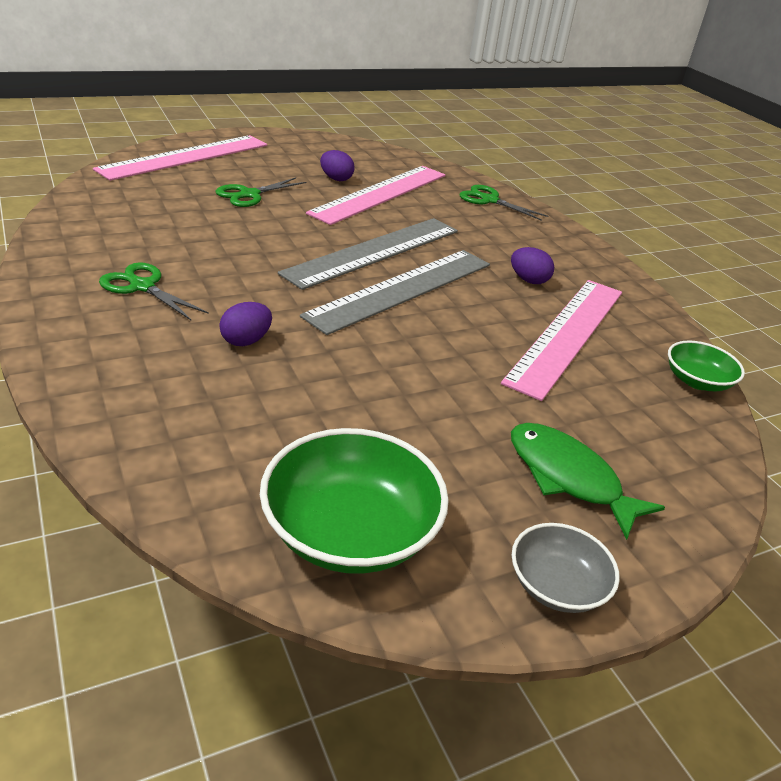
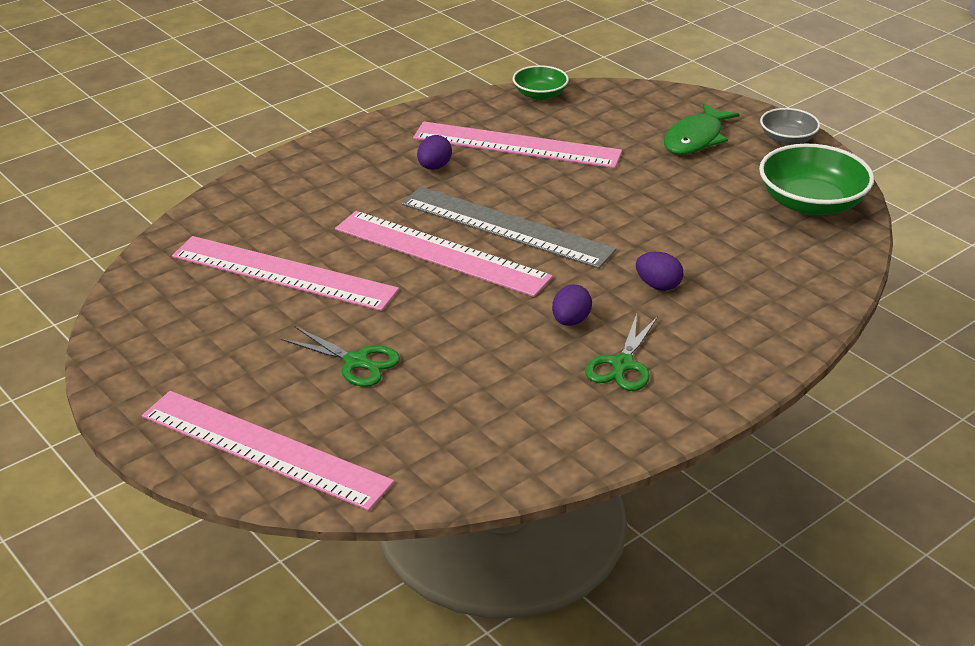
camera: 100 degrees left, 0 degrees up
(336, 179) = (258, 312): purple egg -> purple egg (570, 321)
(374, 251) = (441, 253): grey ruler -> pink ruler
(489, 200) = (250, 202): green scissors -> none

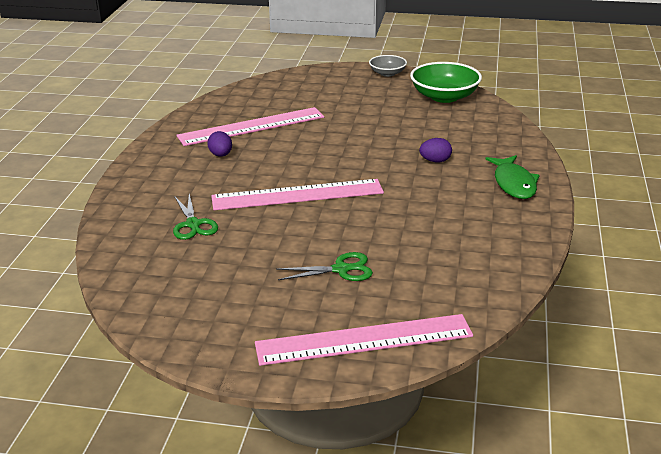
camera: 40 degrees left, 5 degrees down
(283, 273) = (219, 246): pink ruler -> none
(506, 227) = (312, 167): grey ruler -> none
(540, 94) = (223, 98): green bowl -> none
(570, 321) = (420, 196): purple egg -> none
(622, 365) = (478, 203): green scissors -> green scissors (193, 224)
(696, 139) = (343, 89): green fish -> green fish (514, 184)

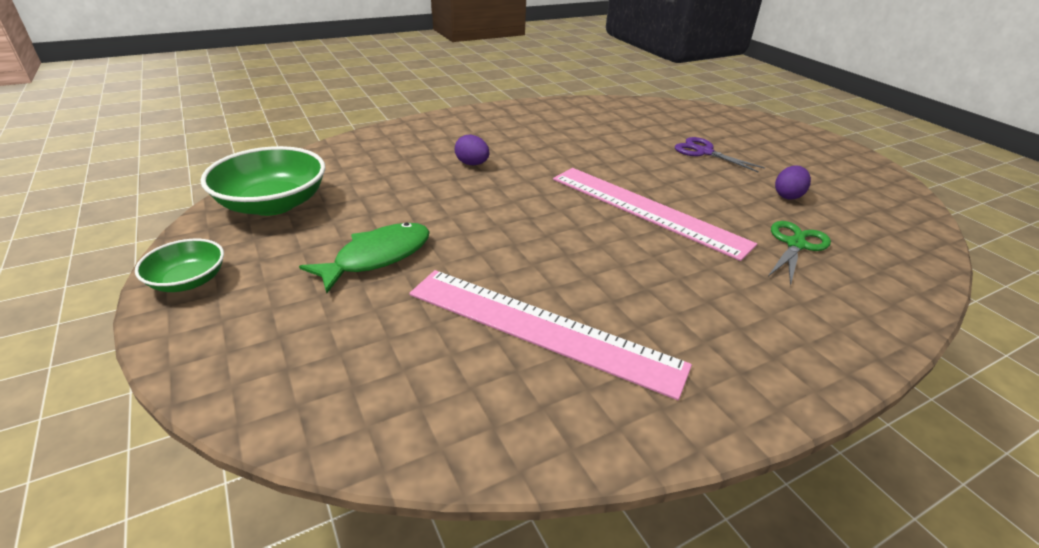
camera: 130 degrees left, 5 degrees up
(221, 155) = (656, 309): purple egg -> purple egg (787, 196)
(341, 269) = (704, 152): green scissors -> purple scissors
(364, 340) = (747, 125): pink ruler -> none
(387, 73) = (188, 281): grey bowl -> green bowl
(514, 184) = (472, 124): green fish -> green fish (377, 257)

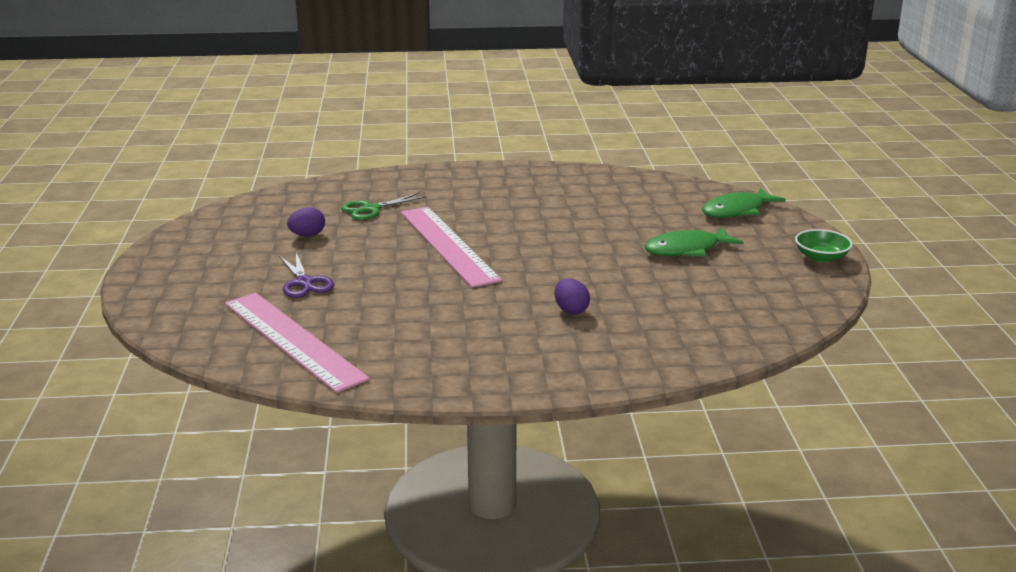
camera: 155 degrees left, 10 degrees down
(273, 204) = (777, 301): green bowl -> none
(298, 369) = (737, 210): none -> green fish
(541, 328) = (595, 203): pink ruler -> pink ruler (292, 340)

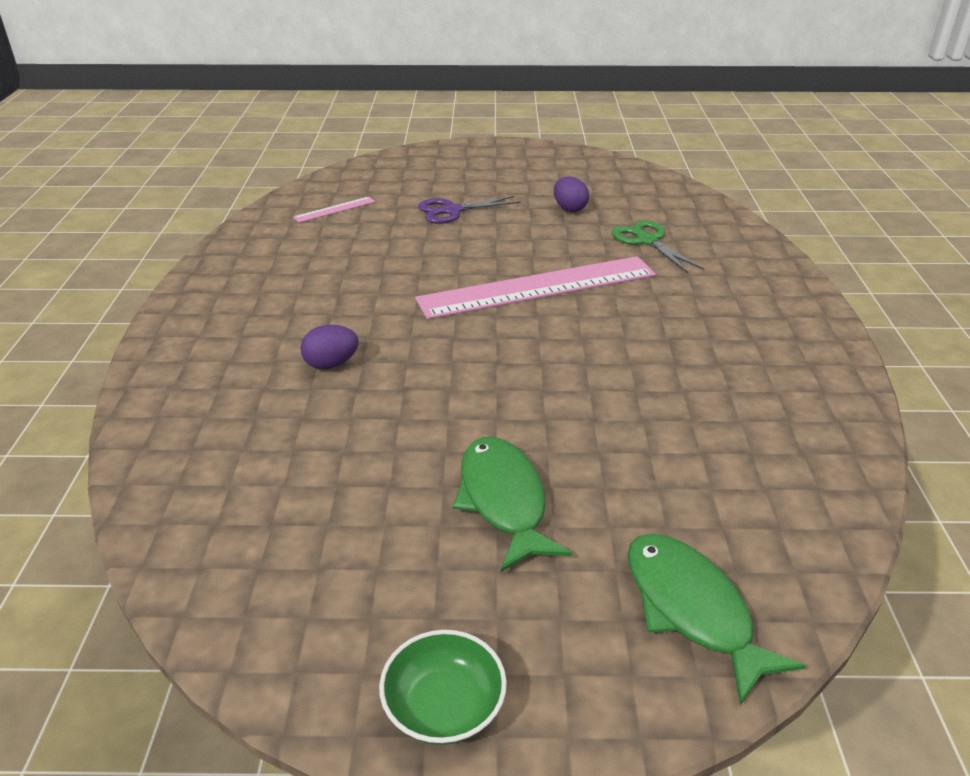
camera: 95 degrees right, 10 degrees up
(292, 340) = (334, 209): pink ruler -> pink ruler, size x0.40

